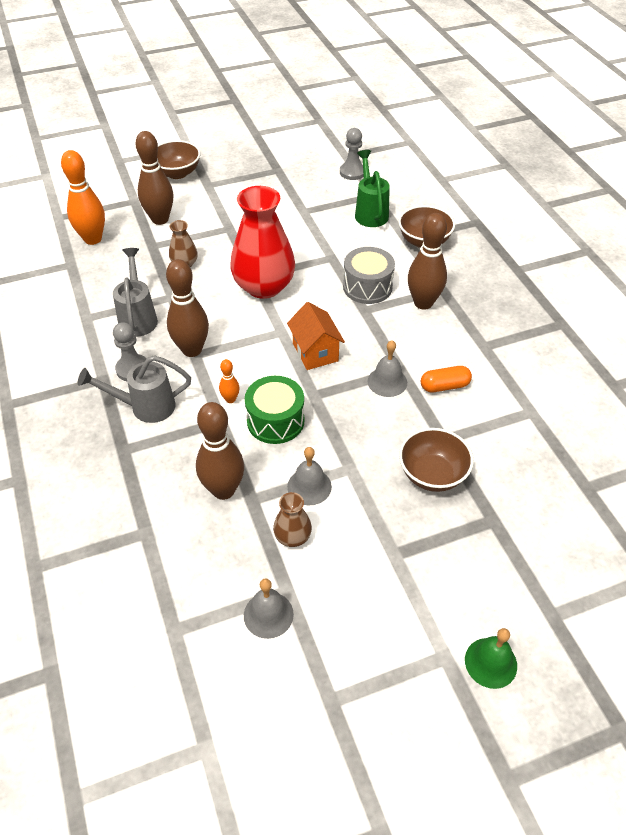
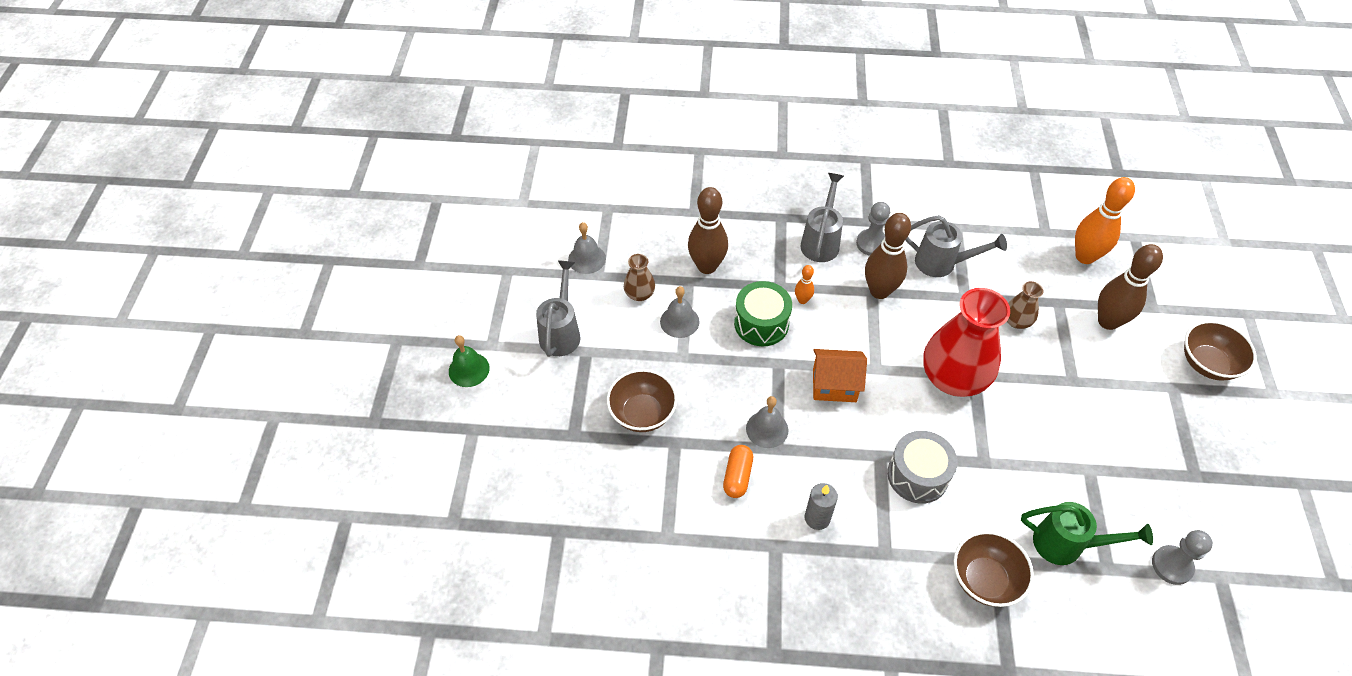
camera: 115 degrees right, 5 degrees up
(384, 590) = (561, 331): none -> grey watering can
(423, 303) = (869, 519): brown bowling pin -> none
(444, 330) = (817, 518): none -> grey candle

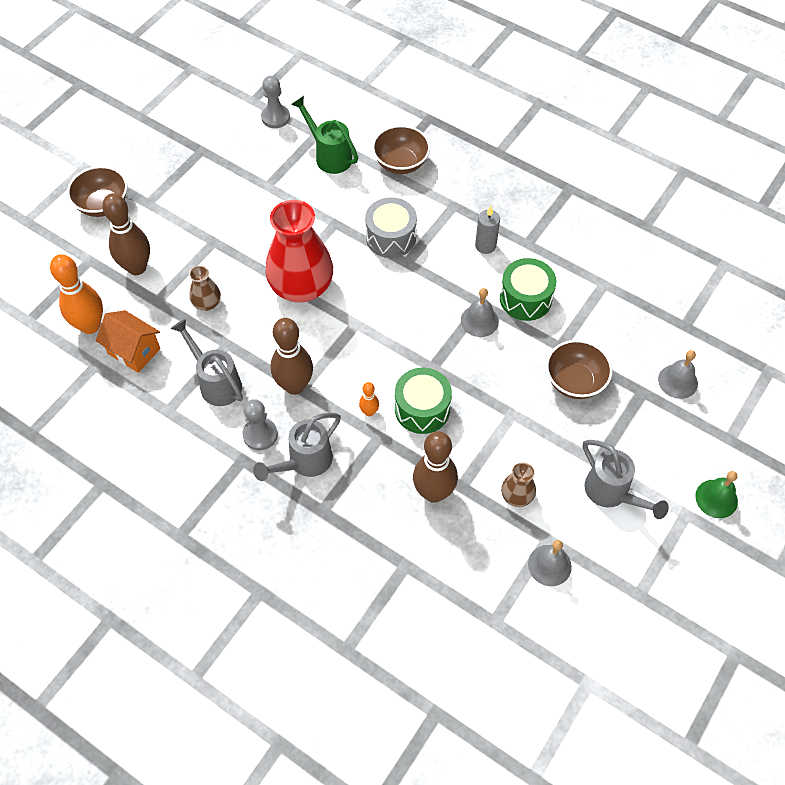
camera: 150 degrees left, 5 degrees up
(561, 331) = (612, 494): grey watering can -> grey watering can turned 75 degrees counterclockwise
(679, 321) = (495, 448): grey bell -> grey bell (678, 381)
(737, 476) = (525, 299): orange capsule -> green drum
(834, 385) = (400, 327): orange house -> orange house (134, 351)

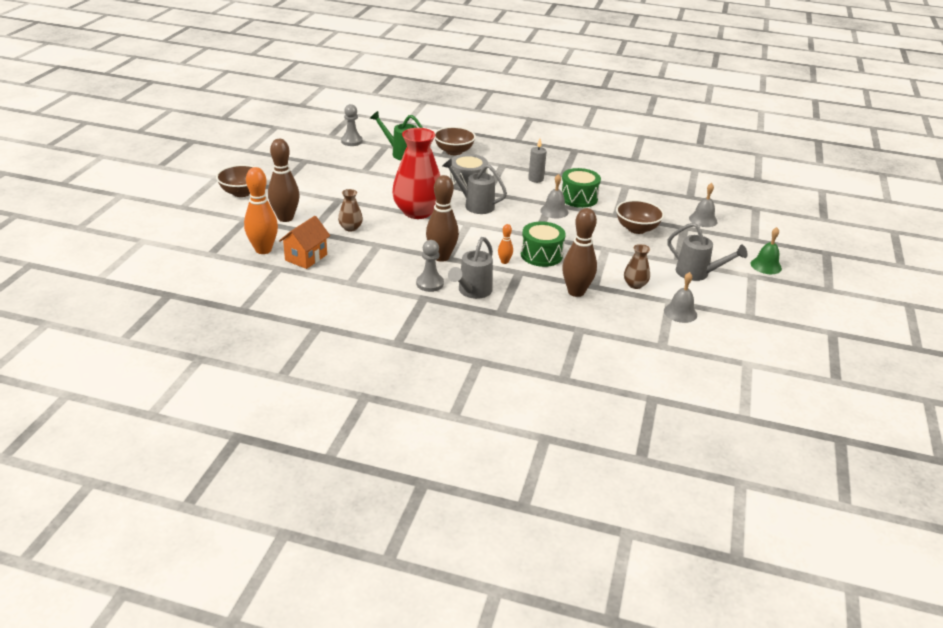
camera: 20 degrees left, 25 degrees down
(134, 351) = (306, 257): orange house -> orange house turned 75 degrees counterclockwise
(216, 382) = (380, 263): grey watering can -> grey watering can (474, 205)

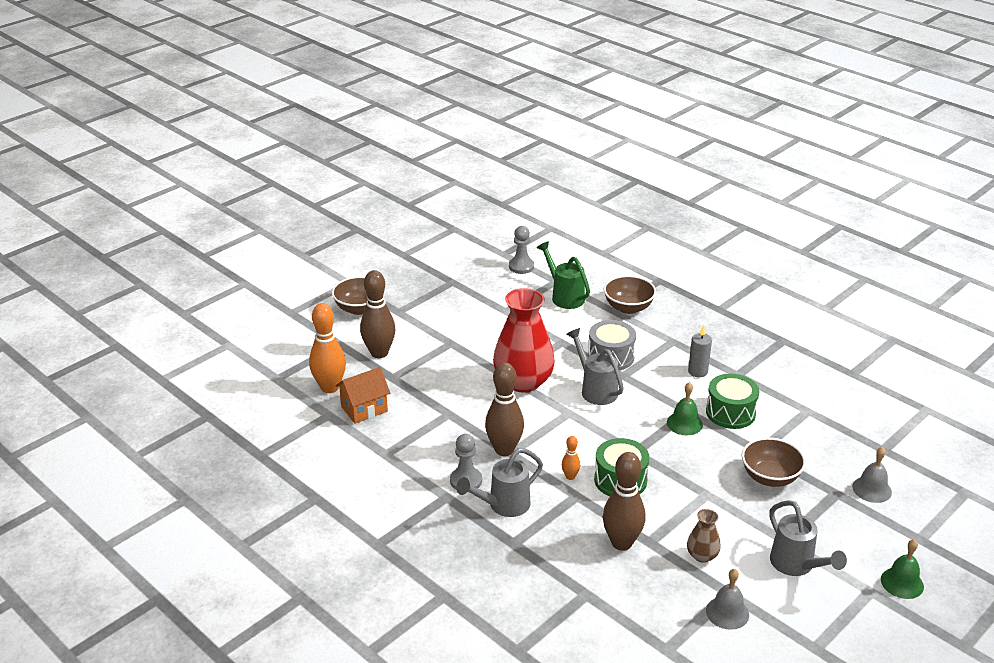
camera: 30 degrees right, 0 degrees up
(350, 228) = (436, 384): brown vase -> none
(554, 211) = (684, 423): grey bell -> green bell

